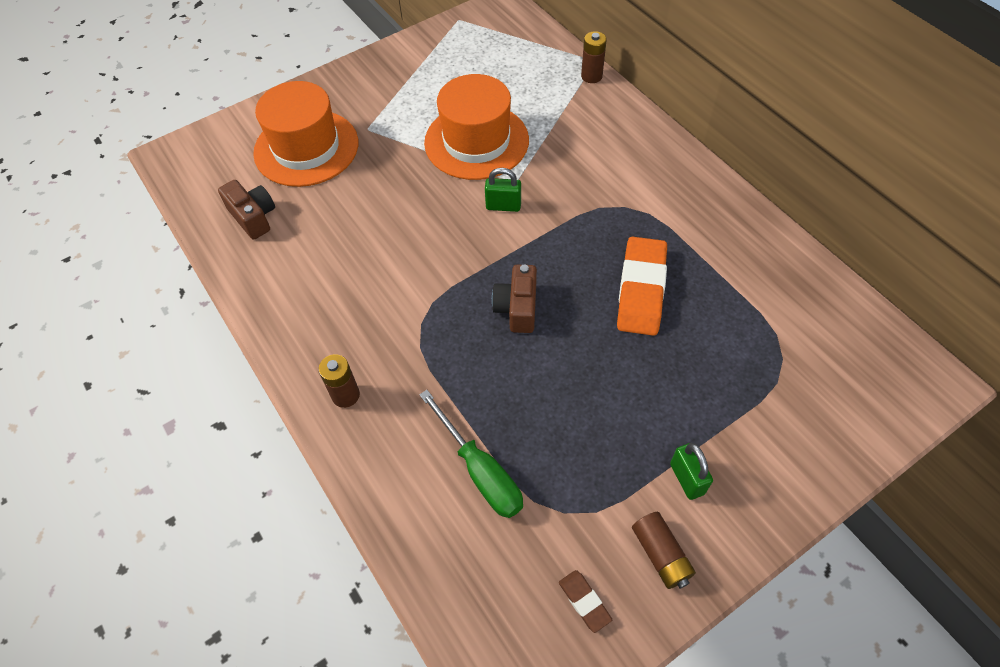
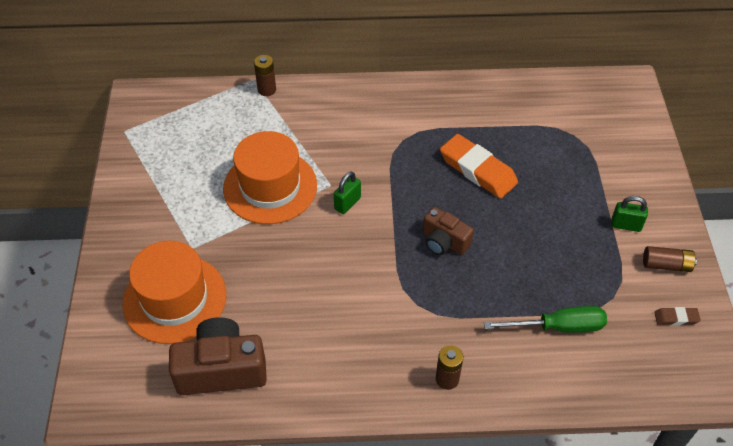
camera: 60 degrees left, 5 degrees down
(253, 217) = (221, 369): brown camera -> brown camera, size x1.64

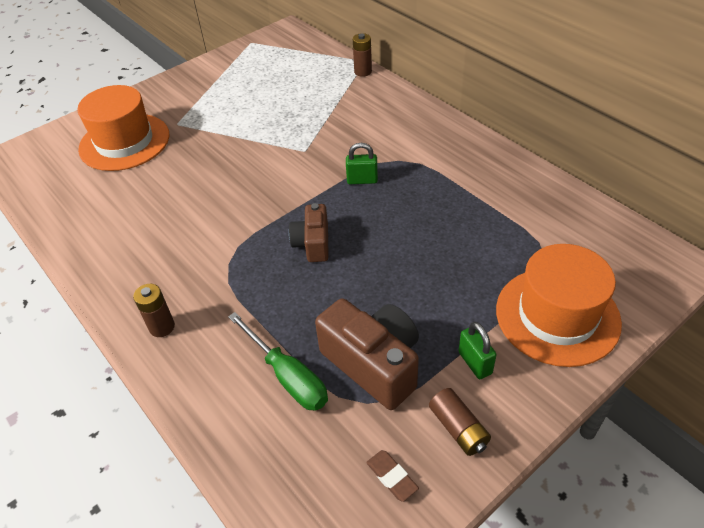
camera: 55 degrees right, 5 degrees down
(221, 369) = (78, 197): brown camera -> brown camera (374, 364)
(270, 187) = (270, 125): orange hat -> orange hat (557, 315)
(347, 203) = (296, 169): green padlock -> green padlock (362, 180)
(477, 170) = (419, 220): orange eraser -> none

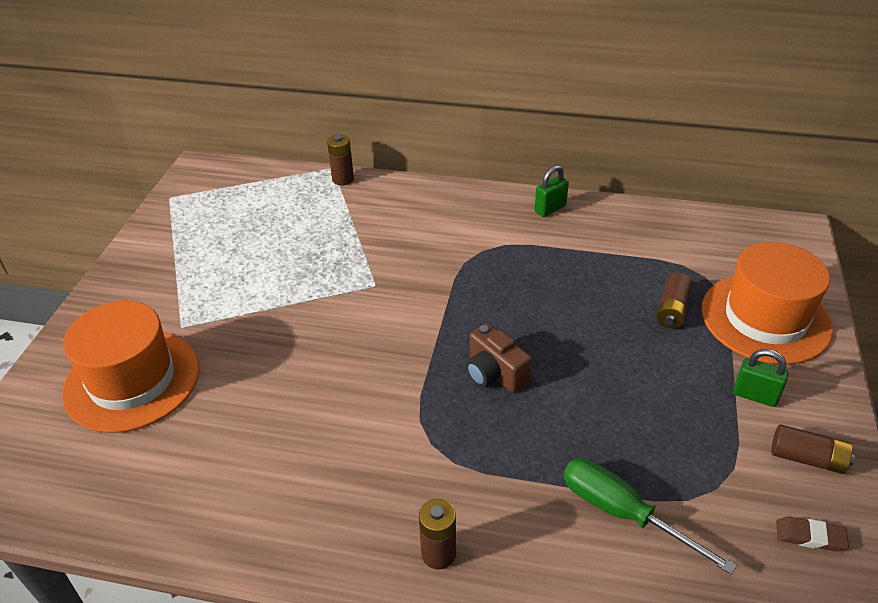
camera: 40 degrees left, 5 degrees down
(287, 376) = (623, 513): green screwdriver -> green screwdriver turned 150 degrees counterclockwise
(362, 180) = (469, 287): green padlock -> green padlock (550, 209)
(374, 364) = (681, 450): brown camera -> none
(487, 269) = (672, 310): none -> brown battery

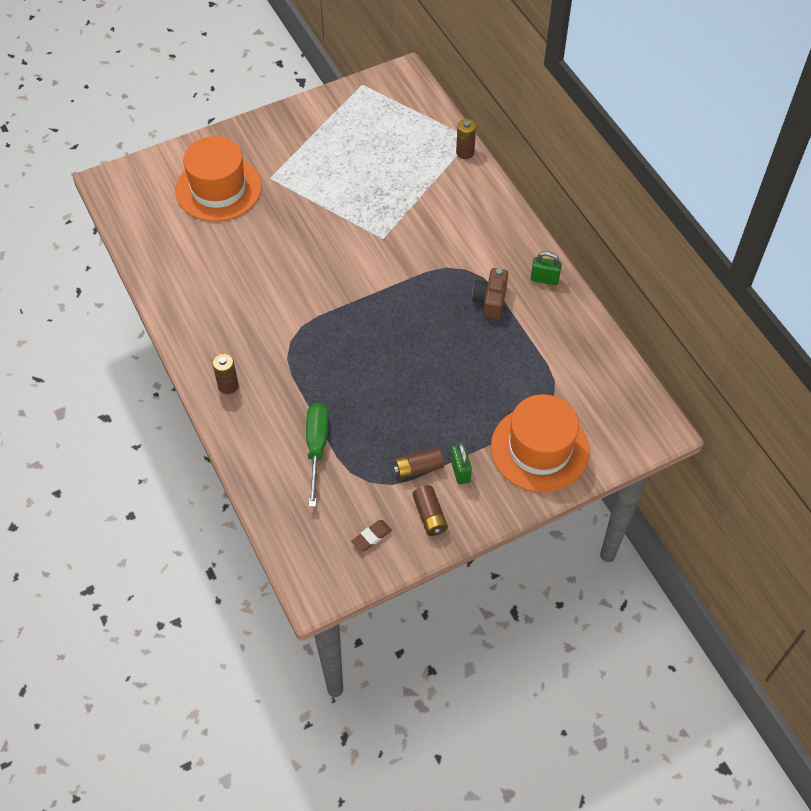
camera: 50 degrees right, 15 degrees up
(494, 373) = (364, 338): brown camera -> brown camera (490, 301)
(672, 310) = (501, 396): brown battery -> brown battery (418, 468)
(810, 536) = (371, 537): brown eraser -> brown eraser turned 75 degrees clockwise

